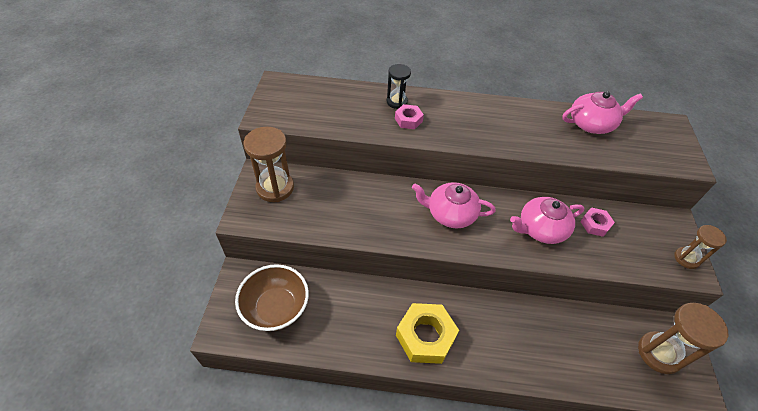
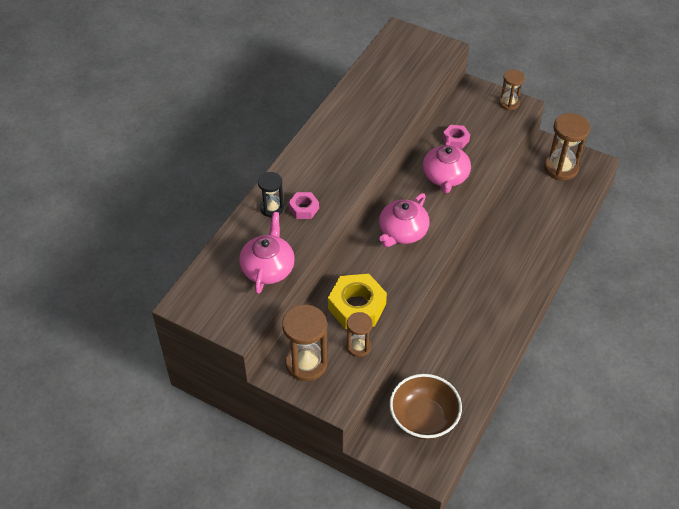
camera: 65 degrees left, 0 degrees up
(305, 218) = (358, 346): none -> brown hourglass
(425, 336) = (494, 311): yellow nut -> yellow nut (357, 306)
(591, 124) = (373, 81): pink teapot -> pink teapot (268, 268)

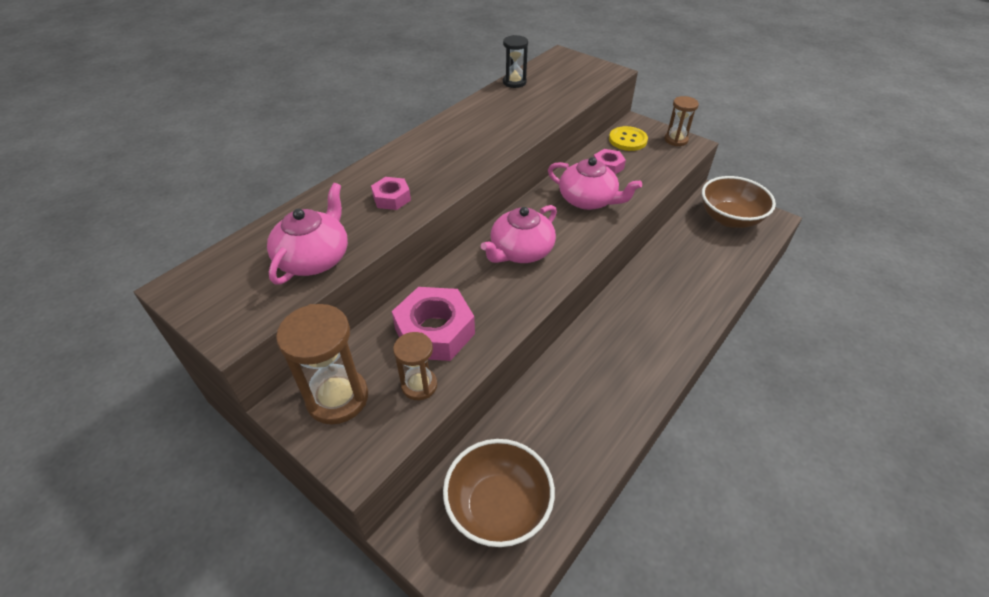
camera: 10 degrees right, 5 degrees down
(272, 208) = (352, 193): black hourglass -> black hourglass (514, 82)
(357, 306) = (435, 331): yellow nut -> pink nut
(445, 176) = (588, 200): pink teapot -> pink teapot turned 75 degrees counterclockwise
(468, 108) = (627, 140): none -> yellow button
(561, 168) = (729, 218): brown hourglass -> brown bowl

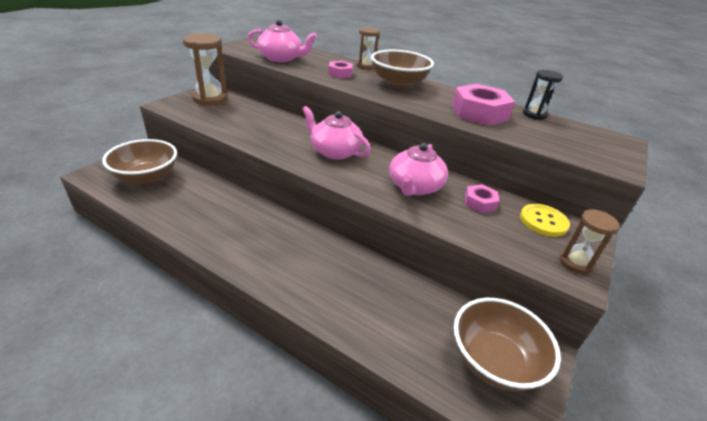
camera: 80 degrees right, 10 degrees down
(419, 385) = (211, 118): brown hourglass -> brown hourglass (365, 66)
(430, 152) = (398, 83): none -> brown bowl
(435, 331) = (254, 121): pink nut -> pink nut (479, 113)

